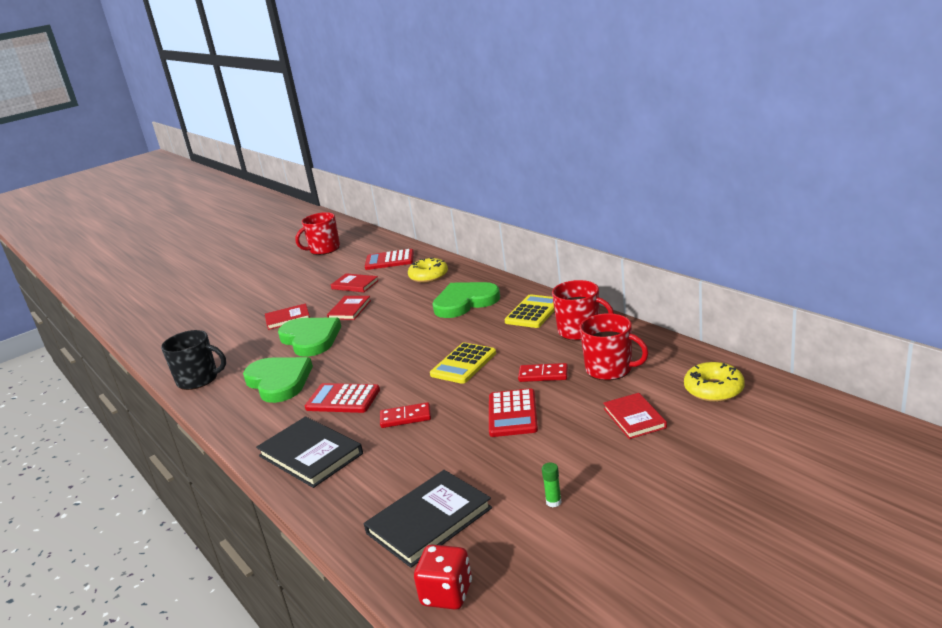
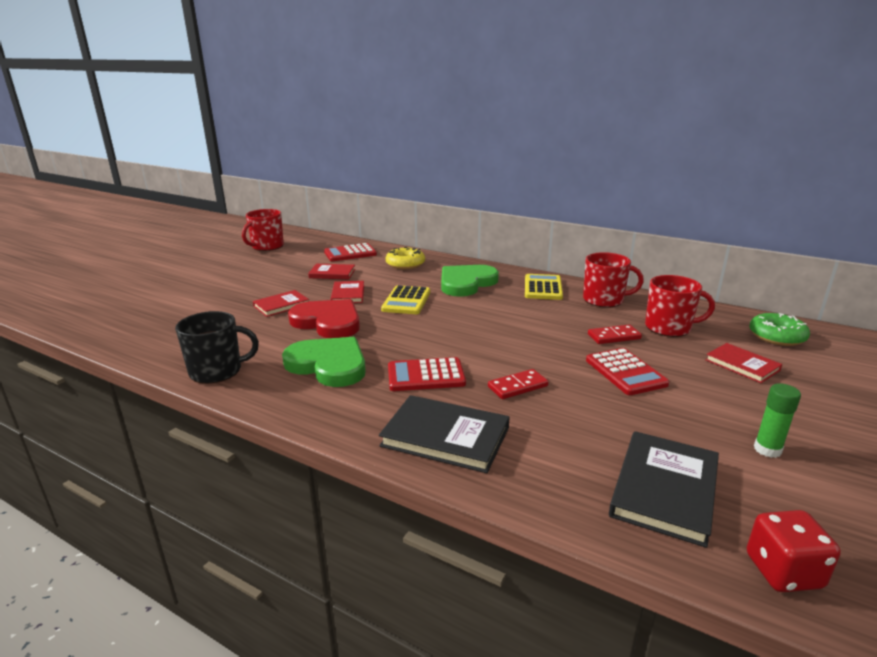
camera: 25 degrees left, 0 degrees up
(310, 339) = (328, 322): green heart -> red heart
(463, 364) = (524, 333): yellow calculator -> yellow calculator (406, 301)
(553, 502) = (767, 449): green glue stick -> green glue stick, size x1.50
(714, 389) = (776, 336): yellow donut -> green donut

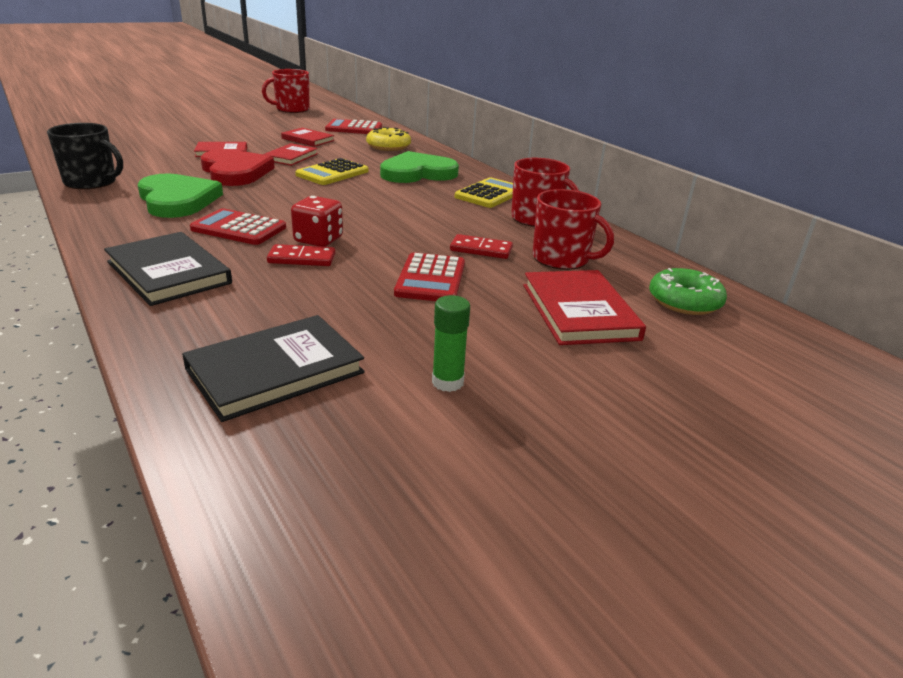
camera: 25 degrees right, 5 degrees up
(742, 365) = (579, 311): red book -> red book, size x1.60
(783, 571) = (253, 467): red dice -> red dice (318, 240)

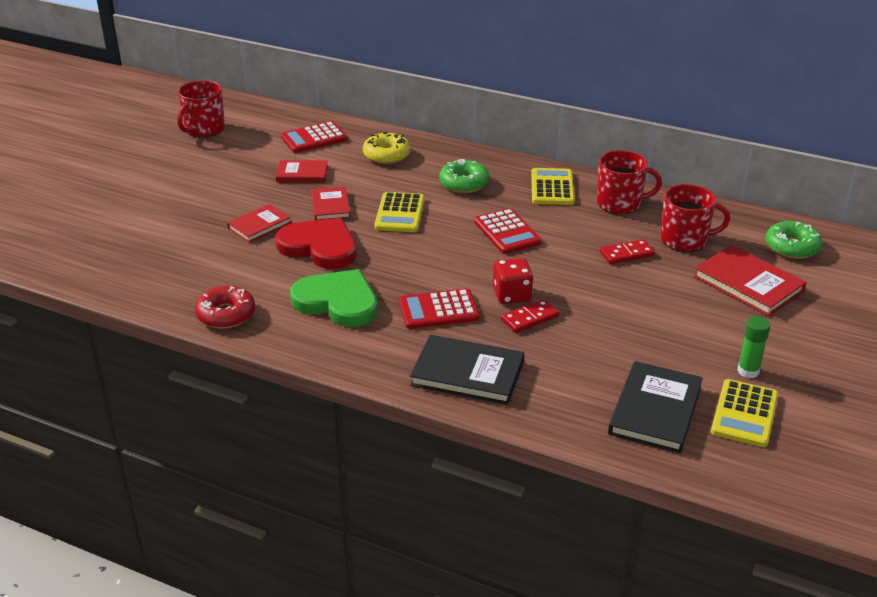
camera: 30 degrees left, 5 degrees up
(91, 182) = (226, 314): black mug -> red donut
(369, 420) = (744, 414): none -> yellow calculator
(417, 173) = (464, 183): green heart -> green donut
(431, 279) = (634, 297): red calculator -> red calculator (507, 232)

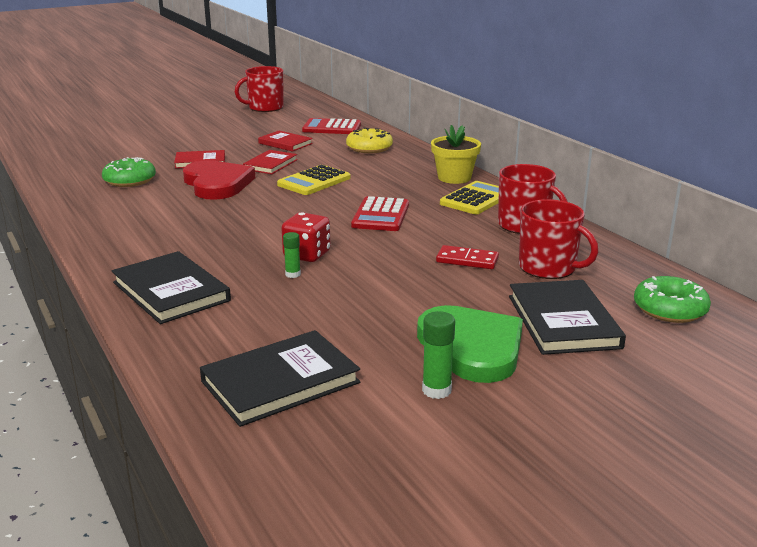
camera: 35 degrees right, 10 degrees down
(226, 314) = (81, 200): red donut -> none
(337, 302) = (166, 217): green heart -> green heart (472, 347)
(438, 310) = (229, 245): red calculator -> none
(464, 183) = (401, 178): green donut -> green donut (130, 180)
(505, 168) = (454, 178): none -> yellow flower pot
(529, 318) = (293, 274): red domino -> green glue stick
(744, 414) = (367, 424): yellow calculator -> none
(748, 284) = (563, 321): red book -> black book

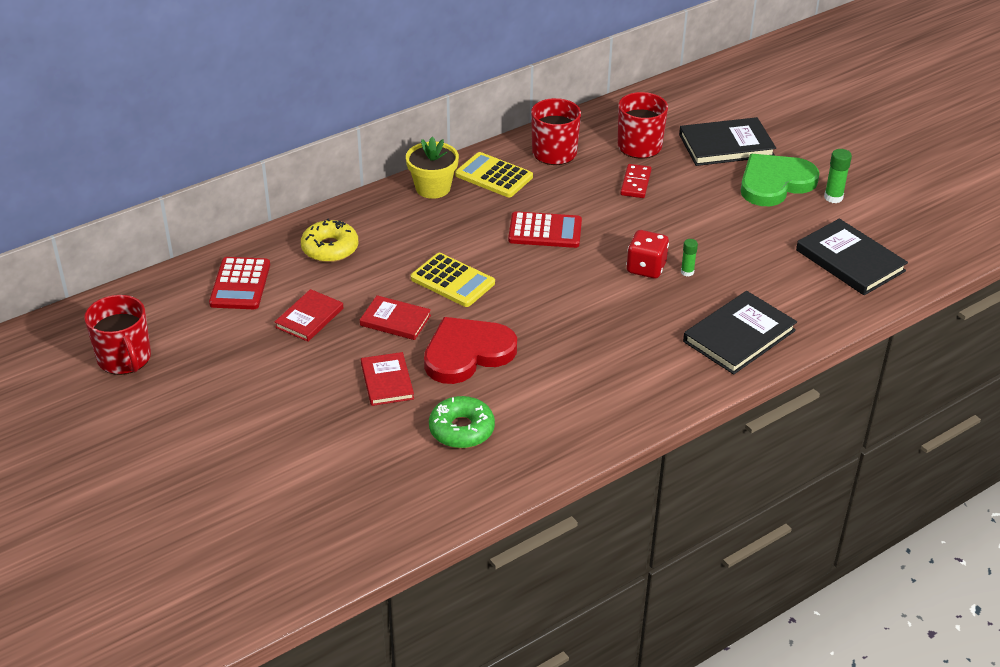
camera: 95 degrees left, 15 degrees up
(670, 309) = (694, 102): green donut -> none

